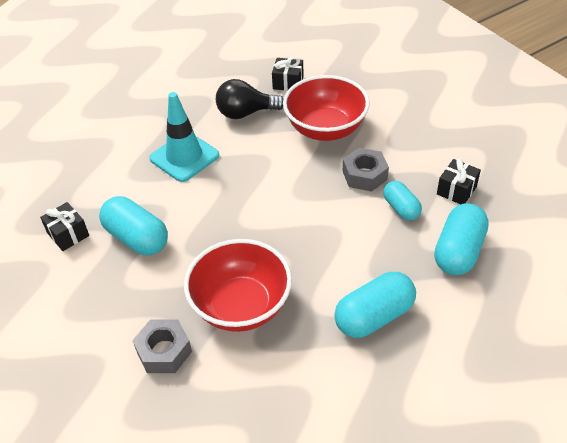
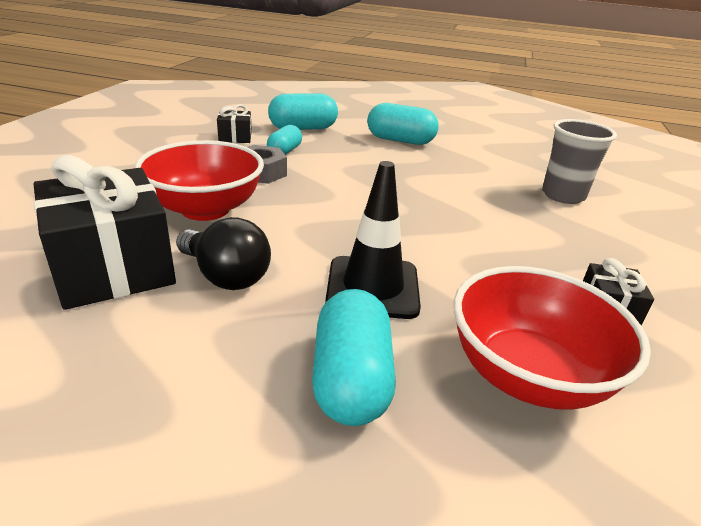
camera: 135 degrees left, 15 degrees down
(137, 238) = (521, 258): turquoise capsule -> turquoise capsule (351, 379)
(164, 351) = (563, 195): grey nut -> grey cup
(184, 157) = (373, 287): turquoise traffic cone -> black traffic cone
(241, 306) = (477, 181): red bowl -> red bowl (527, 375)
(288, 83) = (113, 268): black gift -> black gift, size x2.12

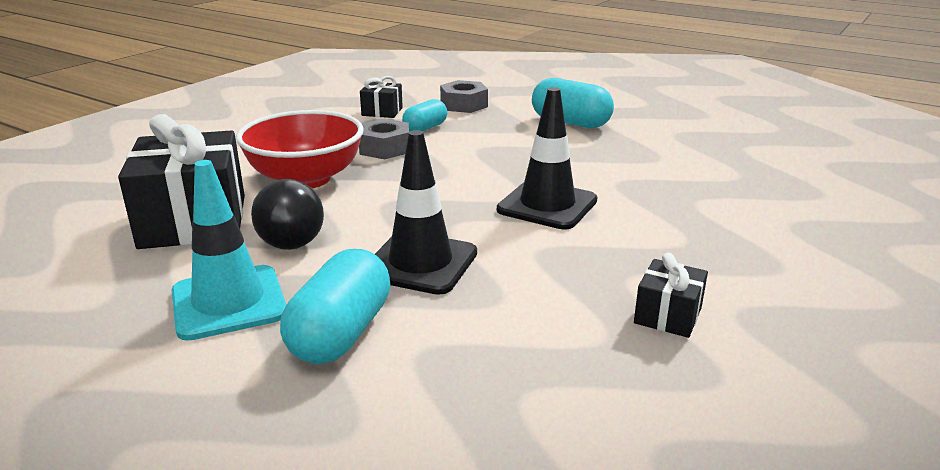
camera: 20 degrees right, 5 degrees down
(210, 361) = (229, 302): none -> turquoise traffic cone
(303, 128) = (464, 105): turquoise capsule -> grey nut
(437, 216) = (547, 205): none -> black traffic cone
(527, 375) = (518, 356): red bowl -> none
(563, 195) = (731, 195): grey cup -> none

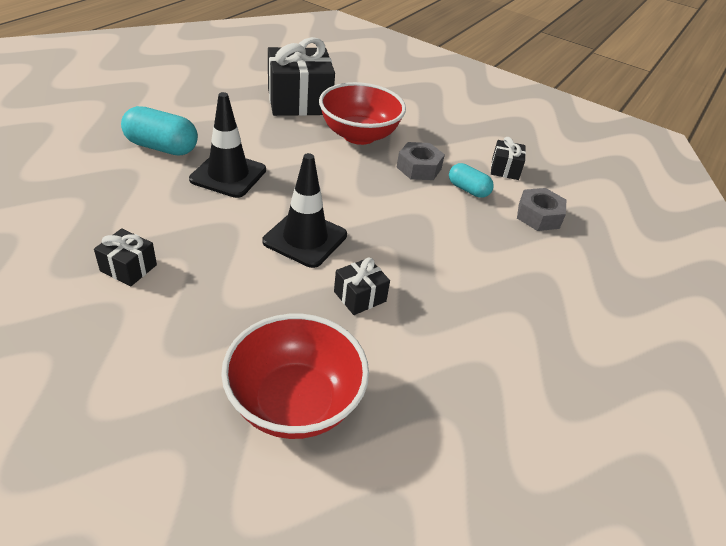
camera: 85 degrees right, 15 degrees up
(229, 302) = (204, 116): turquoise traffic cone -> none
(286, 238) = (272, 130): black light bulb -> none
(570, 123) = (503, 282): turquoise capsule -> none
(627, 177) = (360, 296): none -> black gift
(783, 201) = (295, 402): none -> red bowl

